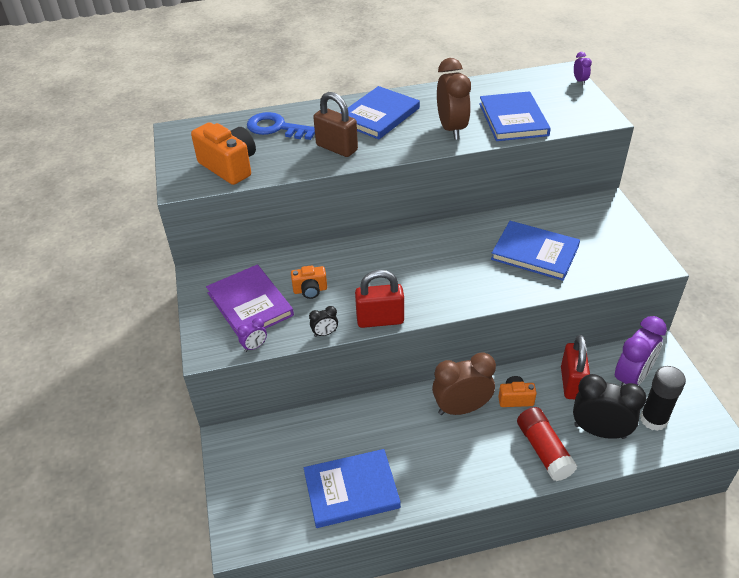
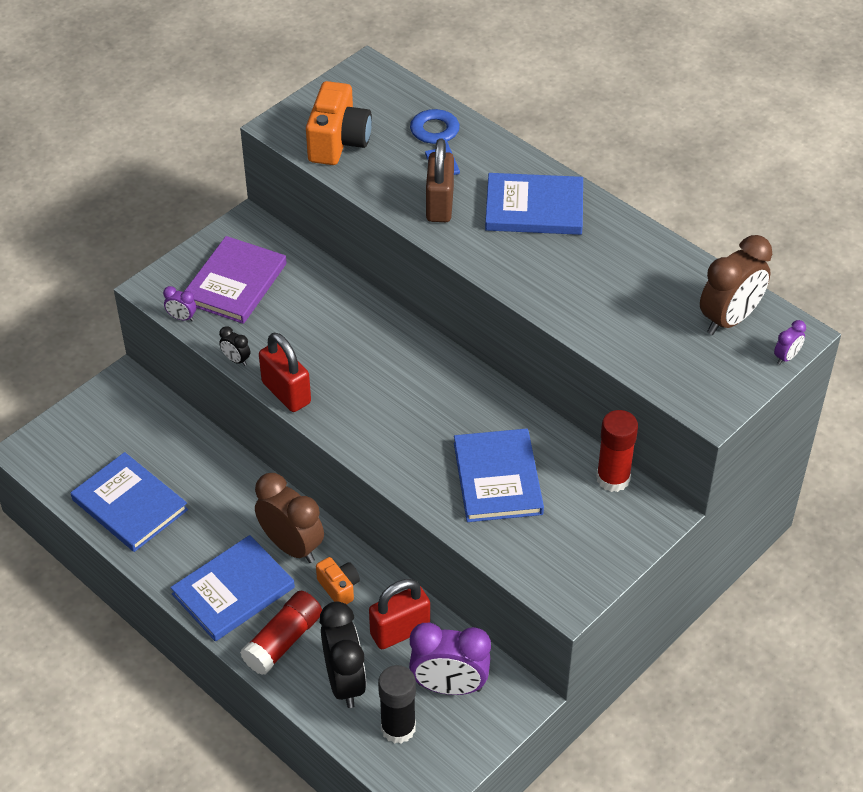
camera: 55 degrees right, 5 degrees up
(310, 290) = (288, 317): orange camera -> none
(451, 129) = (560, 281): brown clock -> brown clock (729, 319)
(513, 119) = (630, 327): blue book -> blue book (233, 591)
(568, 208) = (613, 478): none -> red glue stick

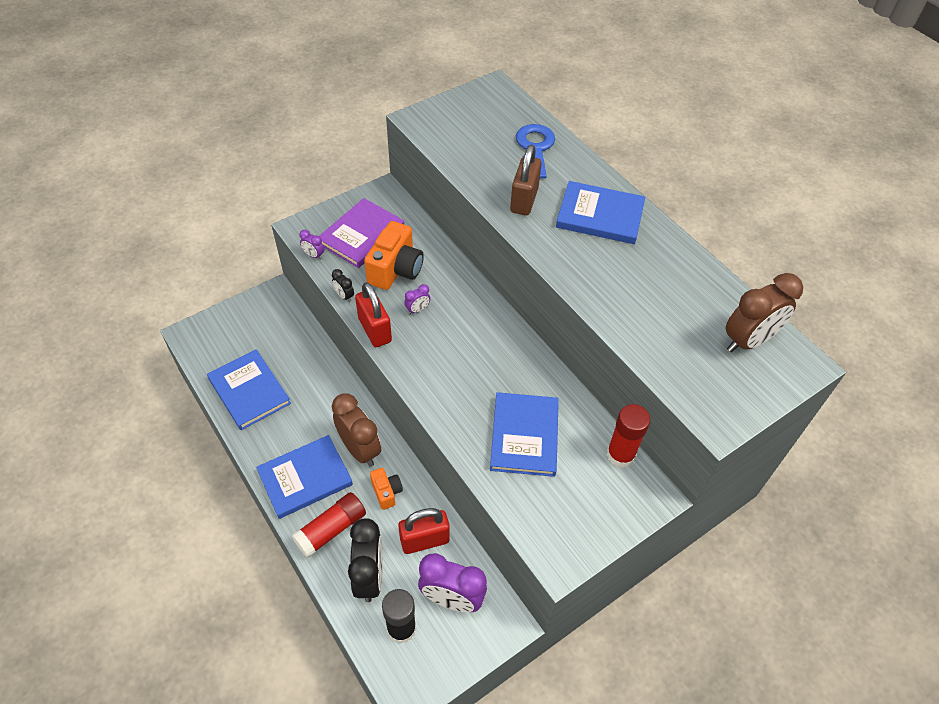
camera: 10 degrees right, 5 degrees up
(338, 142) = (457, 138): orange camera -> orange camera (396, 270)
(786, 357) = (794, 385): purple clock -> purple clock (417, 310)

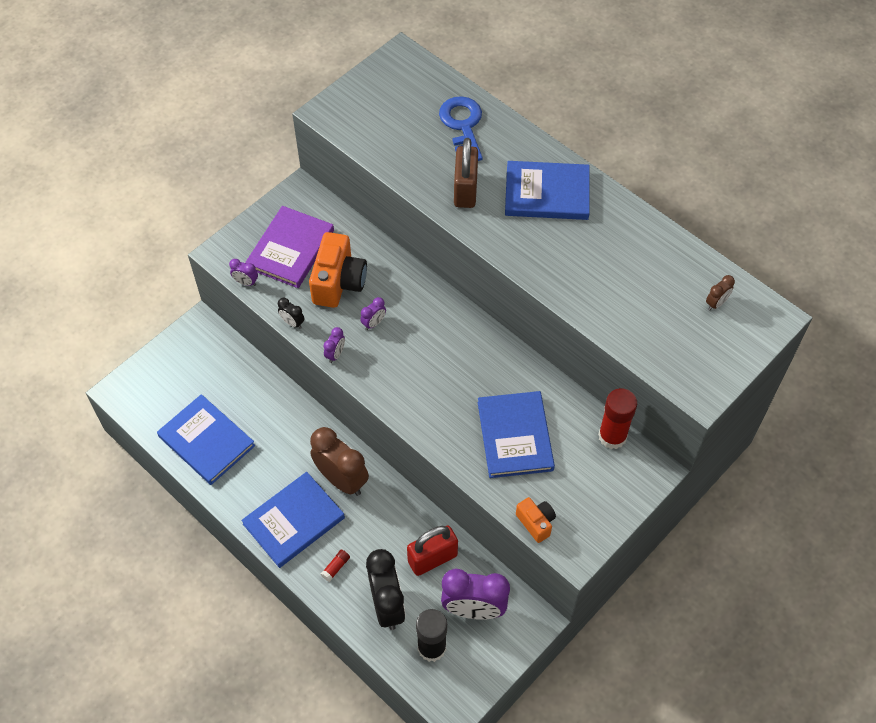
camera: 10 degrees left, 5 degrees up
(331, 529) = (336, 567): red glue stick -> red glue stick, size x0.44
(375, 330) = (335, 354): red padlock -> purple clock
(386, 492) = (381, 518): orange camera -> orange camera (536, 523)
(748, 340) = (716, 303): brown clock -> brown clock, size x0.44

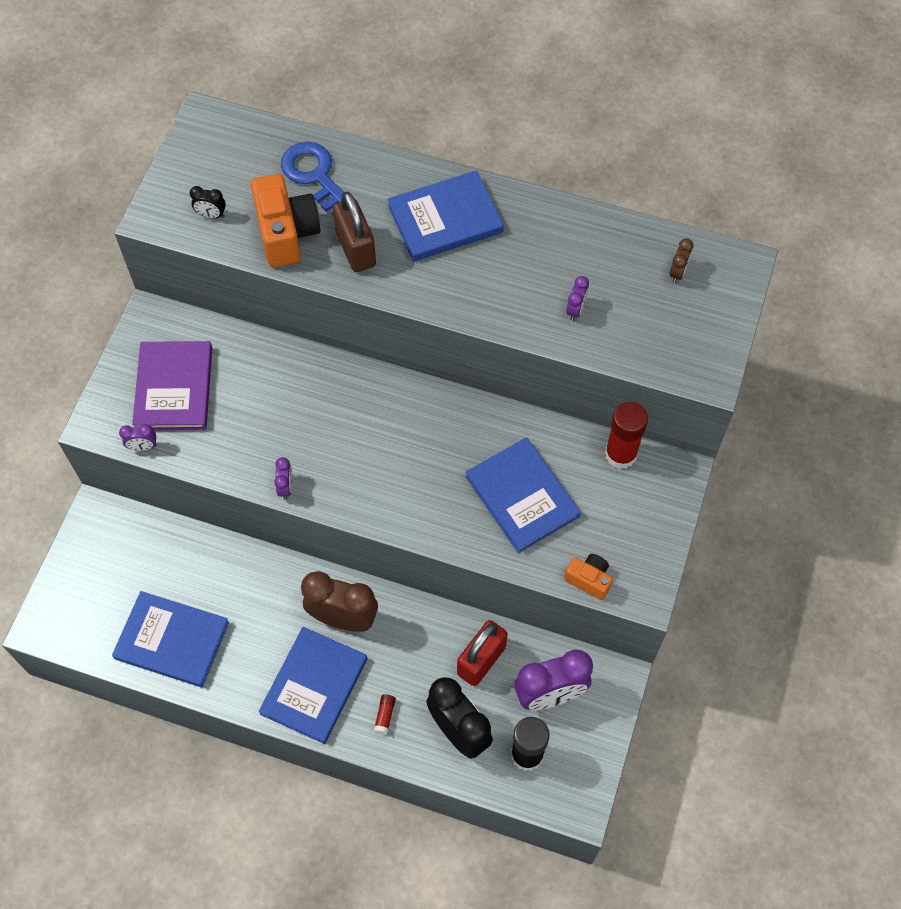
camera: 25 degrees left, 5 degrees up
(292, 323) = (220, 471): black clock -> black clock (211, 215)
(338, 282) = (248, 405): orange camera -> orange camera (286, 233)
(374, 323) = (310, 435): purple clock -> purple clock (575, 310)

